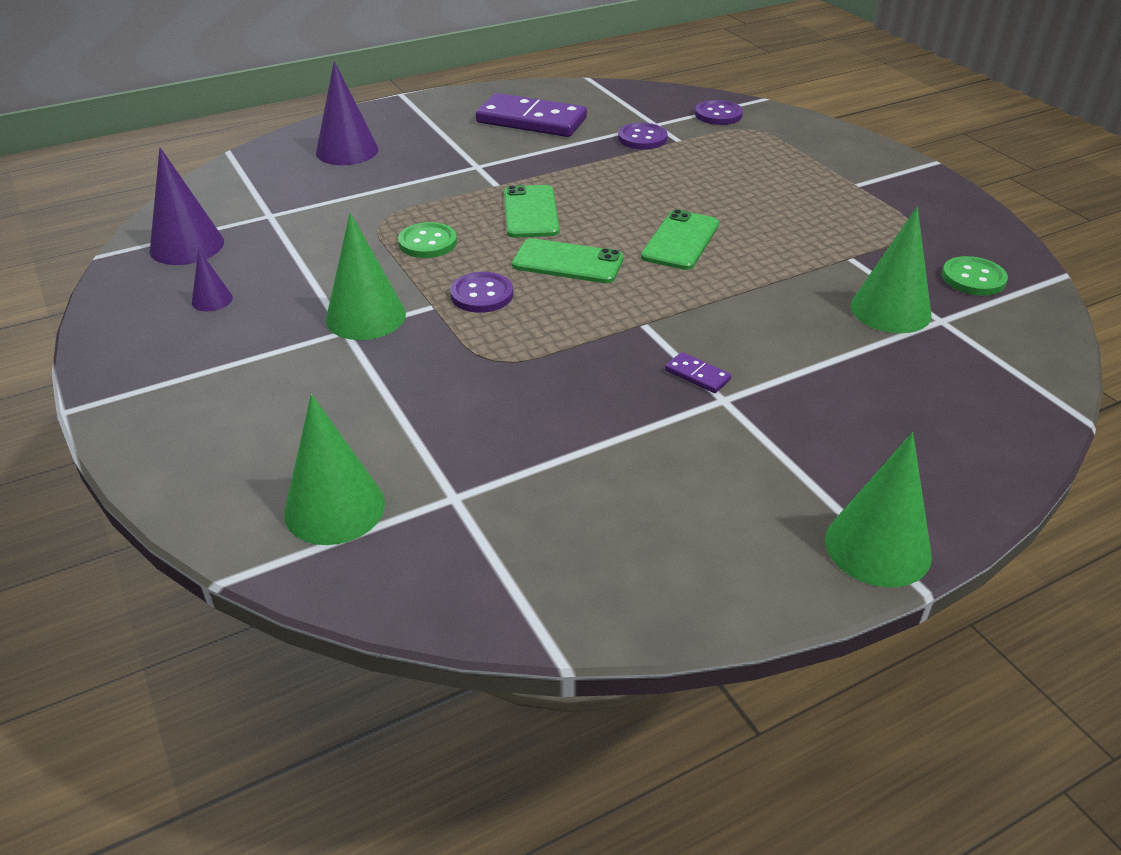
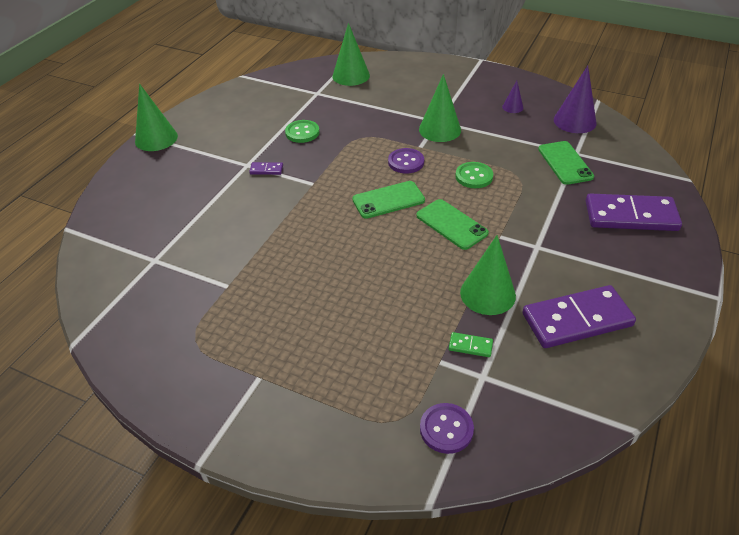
camera: 145 degrees right, 5 degrees up
(347, 151) = (630, 216): purple cone -> purple domino
(642, 138) = (470, 346): purple button -> green domino
(680, 240) = (342, 247): green phone -> green phone (565, 163)
(890, 310) = (186, 253): green cone -> green cone (487, 294)
(973, 278) = (139, 306): green button -> green button (302, 132)

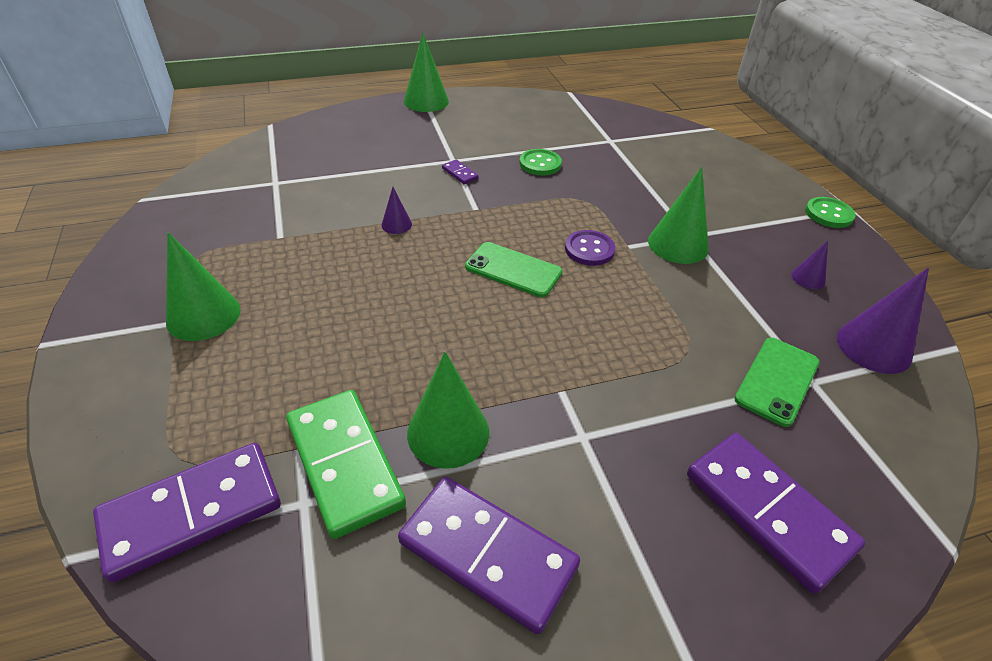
camera: 45 degrees right, 0 degrees up
(284, 225) = (396, 224): none -> purple cone
(351, 75) = (668, 144): green cone -> green cone (203, 315)
(446, 429) = (192, 513): purple button -> purple domino
(451, 224) = (532, 338): green phone -> none
(470, 346) = (345, 463): green domino -> green domino, size x2.44
(474, 176) = (636, 312): green button -> green button (828, 214)

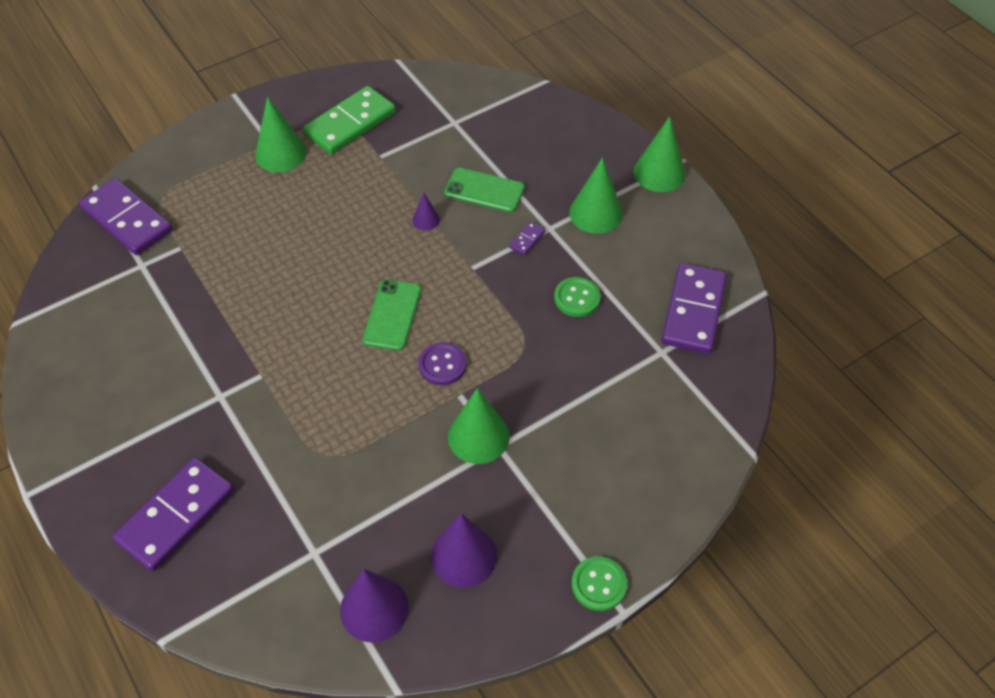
camera: 75 degrees right, 10 degrees up
(345, 463) = (172, 274): green domino -> green domino (350, 123)
(448, 432) = (207, 318): green cone -> green cone (596, 213)
(488, 554) = (121, 362): purple domino -> purple domino (694, 311)
(777, 380) = (308, 524): green phone -> green phone (484, 190)
(808, 278) = (463, 555): purple cone -> purple cone, size x1.95

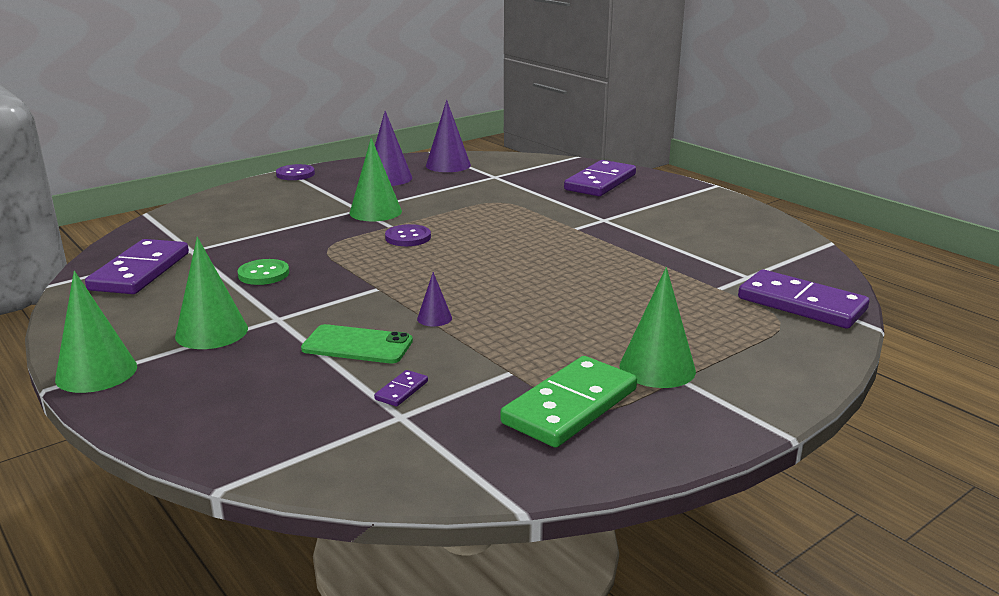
camera: 175 degrees right, 30 degrees down
(392, 315) = (461, 259): green phone -> none
(527, 239) = (308, 308): purple domino -> purple domino (401, 390)
(598, 584) = (295, 174): green button -> purple button

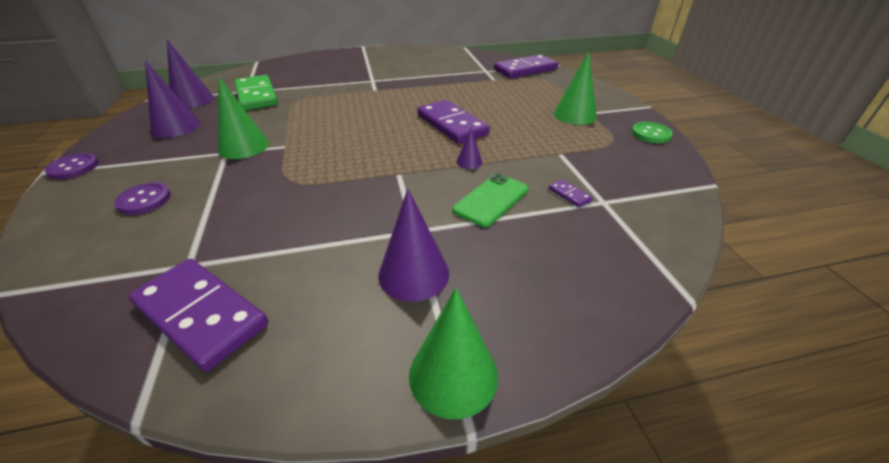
camera: 65 degrees left, 15 degrees up
(211, 332) = (413, 274): green cone -> purple cone
(263, 274) = (311, 224): green button -> green button (650, 134)
(408, 237) = (317, 144): purple button -> purple button (144, 200)
(570, 406) = (608, 146): green domino -> green domino (256, 96)
(600, 182) = (312, 67): purple domino -> purple domino (451, 125)

